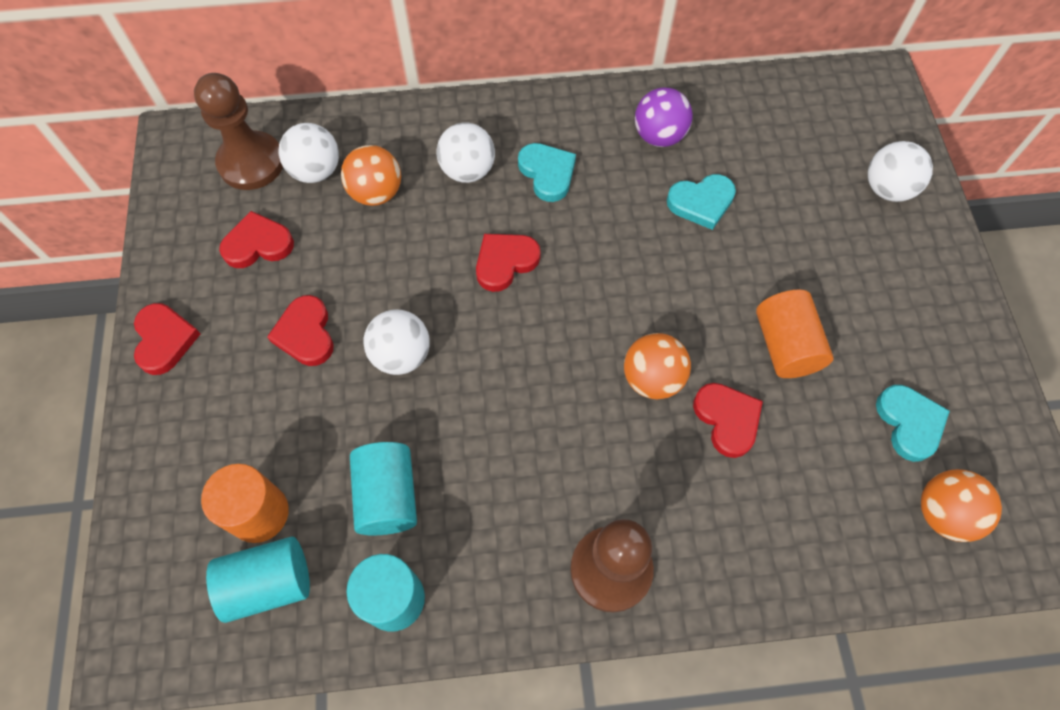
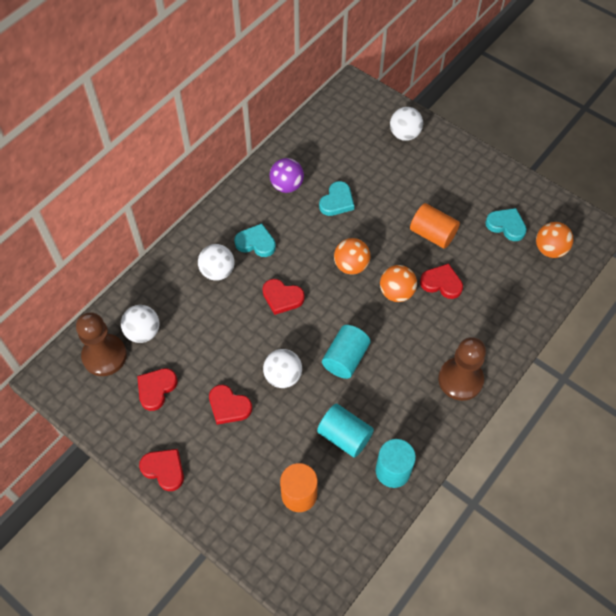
camera: 45 degrees left, 5 degrees down
(269, 583) = (336, 515): turquoise cylinder -> turquoise cylinder (345, 358)
(376, 193) = (186, 317): orange ball -> orange ball (351, 265)
(505, 262) = (282, 298): red heart -> red heart turned 75 degrees counterclockwise

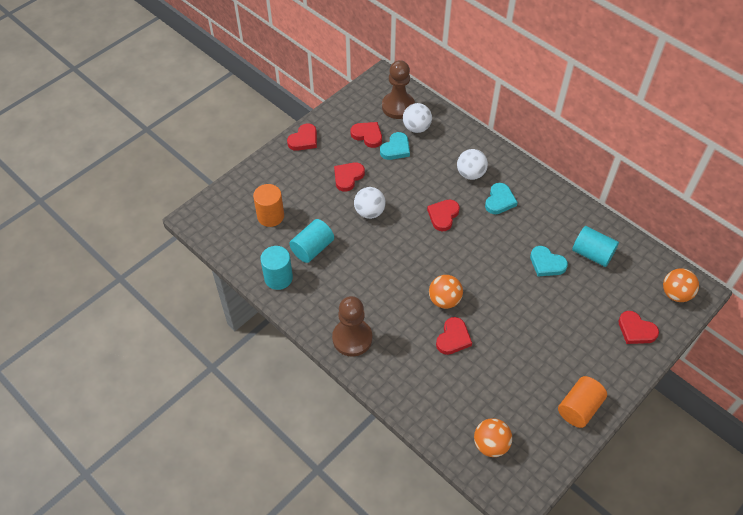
camera: 95 degrees right, 5 degrees down
(287, 186) = (563, 226): purple ball -> none
(345, 358) = (381, 255): turquoise cylinder -> turquoise cylinder (592, 254)
(351, 265) = (474, 268): orange ball -> orange ball (675, 294)
(404, 134) = (636, 330): white ball -> red heart
(432, 234) = (509, 338): orange cylinder -> orange cylinder (579, 408)
(506, 225) = (521, 407): turquoise heart -> turquoise heart (396, 148)

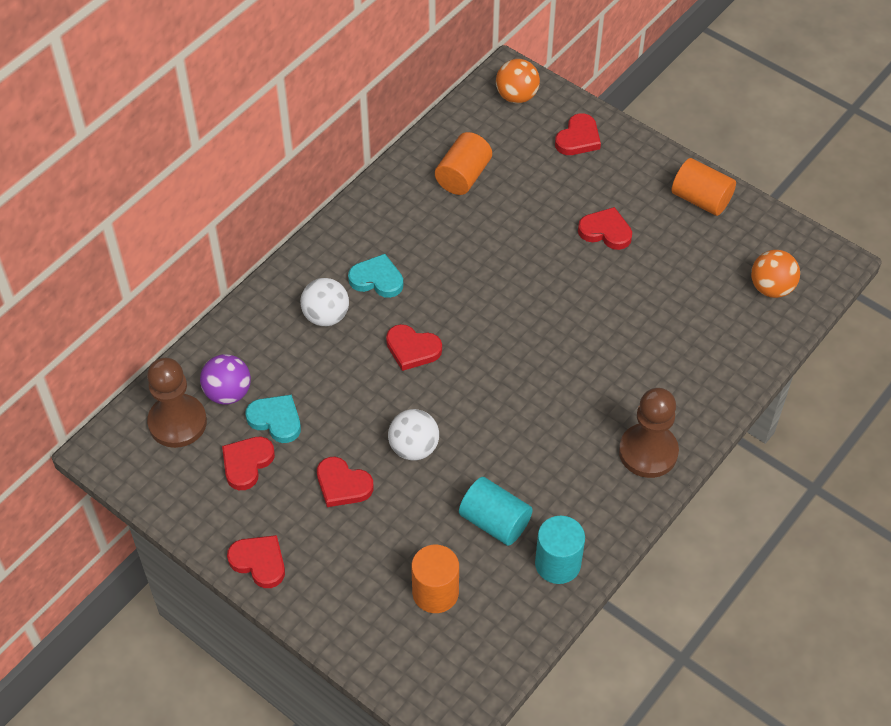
camera: 95 degrees left, 0 degrees up
(416, 128) = (228, 393): white ball -> purple ball
(444, 300) = (565, 343): orange ball -> none
(453, 338) = (625, 331): red heart -> red heart (605, 231)
(546, 263) = (486, 226): turquoise heart -> none
(592, 254) = (463, 176): turquoise cylinder -> orange cylinder

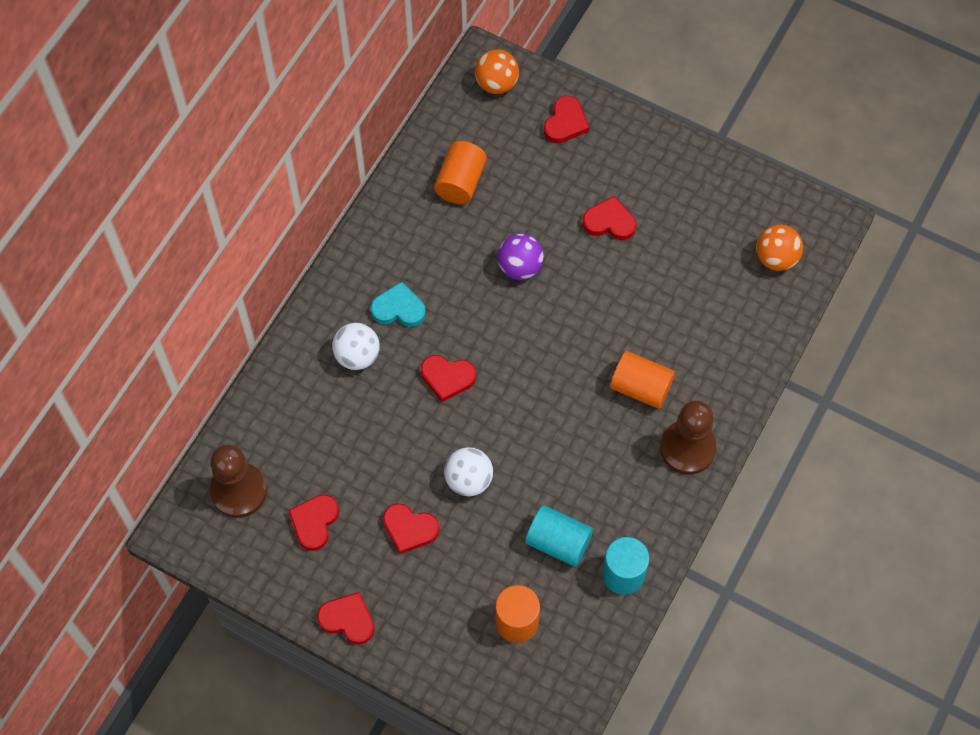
camera: 10 degrees left, 10 degrees up
(228, 393) = (280, 452): purple ball -> purple ball (520, 267)
(276, 420) = (332, 473): turquoise heart -> none
(701, 199) = (695, 172): orange cylinder -> orange cylinder (641, 387)

